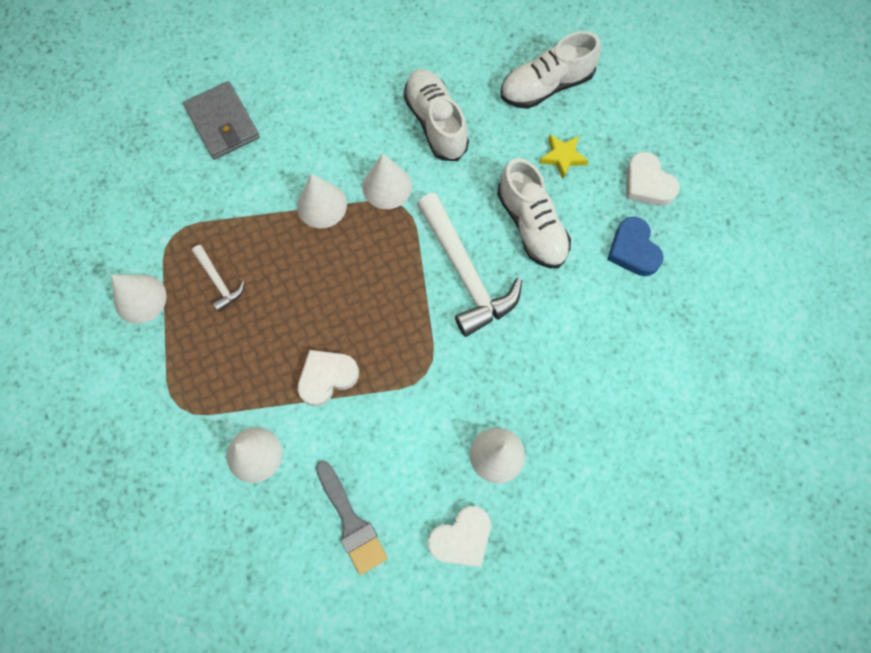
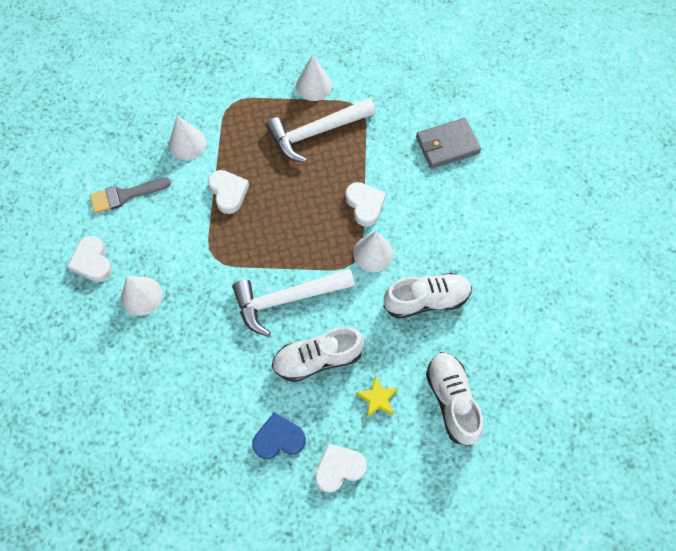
camera: 100 degrees right, 5 degrees down
(219, 281) = (316, 133): white hammer -> white hammer, size x2.07
(322, 205) = (365, 205): white cone -> white heart

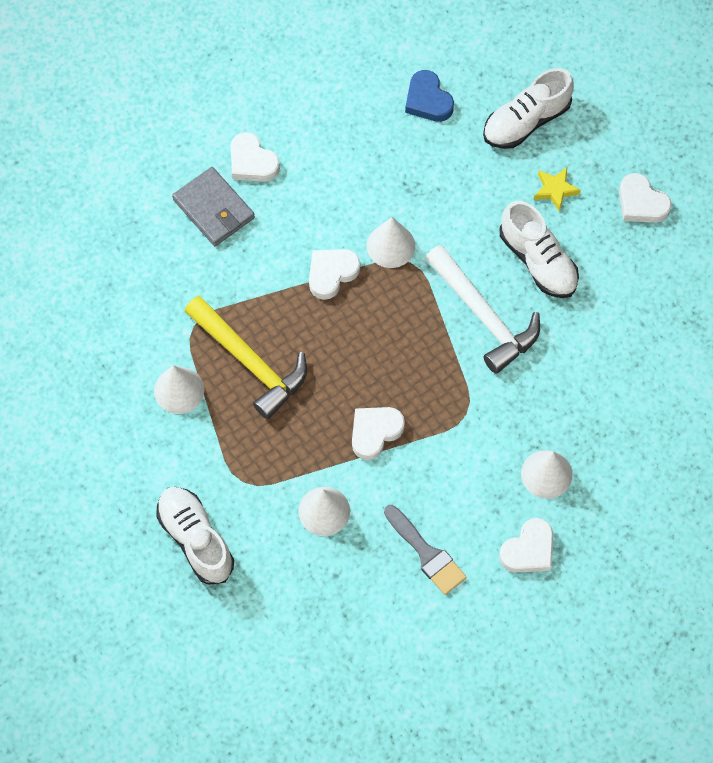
camera: 110 degrees left, 0 degrees up
(279, 438) = (638, 268): blue heart -> blue heart (428, 100)
(316, 133) = (250, 362): white hammer -> yellow hammer
(426, 300) = (425, 175): white shoe -> white shoe (196, 539)
(479, 181) = (252, 162): none -> white heart

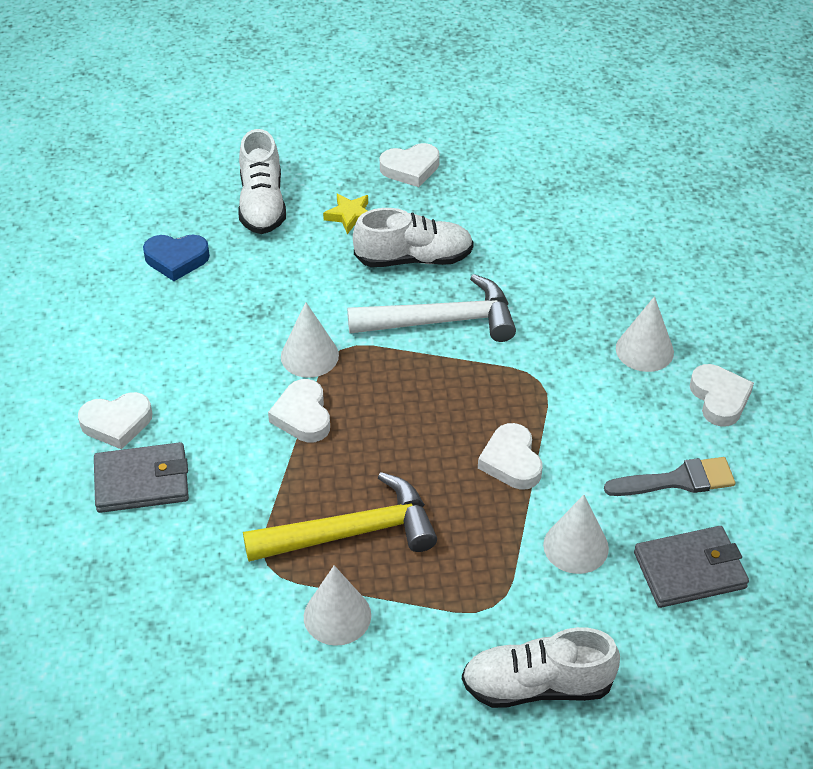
camera: 60 degrees left, 20 degrees down
(348, 595) = (689, 570): none -> grey wallet

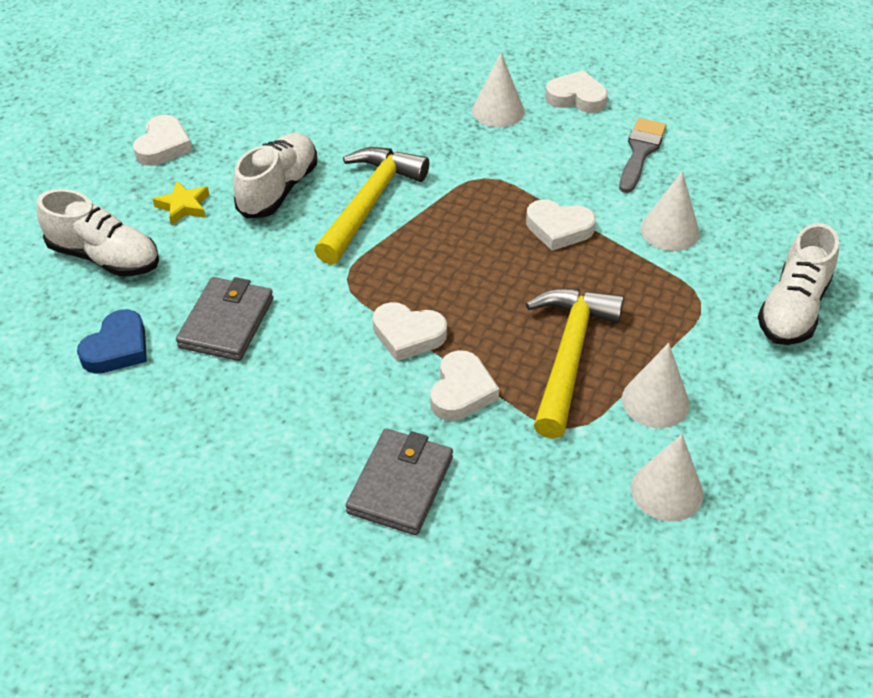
camera: 60 degrees left, 0 degrees up
(117, 423) = (306, 478): white heart -> white heart (461, 391)
(309, 355) = (337, 302): white cone -> white cone (667, 491)
(442, 321) = (369, 203): white hammer -> yellow hammer
(689, 570) = (729, 183): grey wallet -> grey wallet (226, 323)

